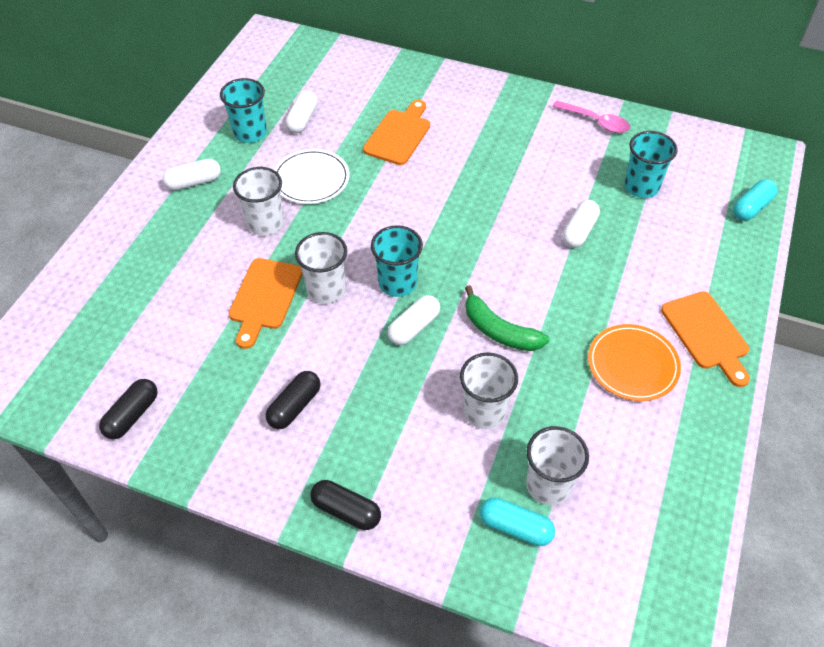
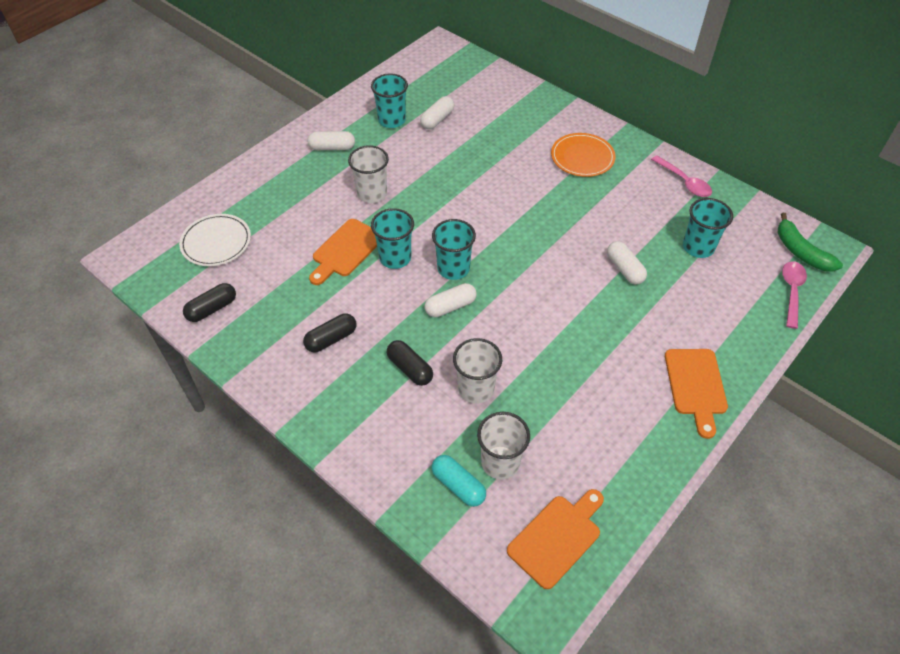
camera: 20 degrees right, 0 degrees up
(311, 179) = (423, 168): white plate -> white plate (216, 242)
(326, 290) = (395, 258): white cup -> turquoise cup
(346, 510) = (334, 429): black capsule -> black capsule (410, 369)
(399, 135) = (509, 151): orange cutting board -> orange cutting board (557, 537)
(499, 331) = (518, 330): green banana -> green banana (800, 252)
(579, 231) = (624, 269): white capsule -> white capsule turned 75 degrees counterclockwise
(632, 364) = (617, 390): orange plate -> orange plate (582, 157)
(751, 207) = (791, 291): turquoise capsule -> pink spoon

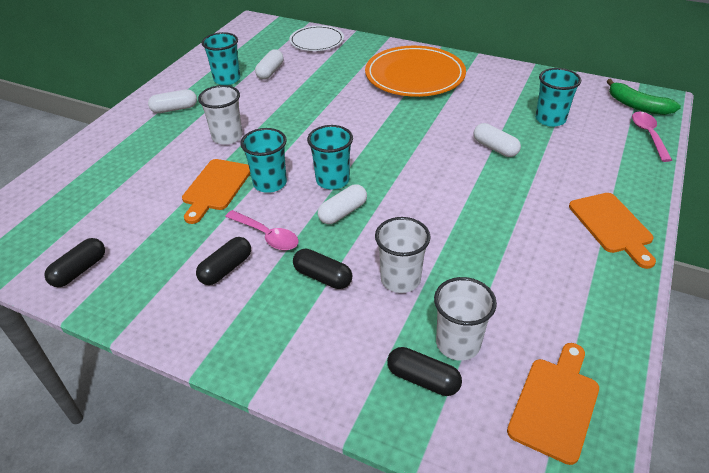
camera: 15 degrees left, 10 degrees down
(216, 242) = (70, 208): white plate -> white plate (317, 41)
(458, 485) = (423, 379): turquoise capsule -> black capsule
(582, 157) = (414, 75): orange plate -> orange plate, size x1.67
(684, 182) = (511, 76): pink spoon -> pink spoon (267, 235)

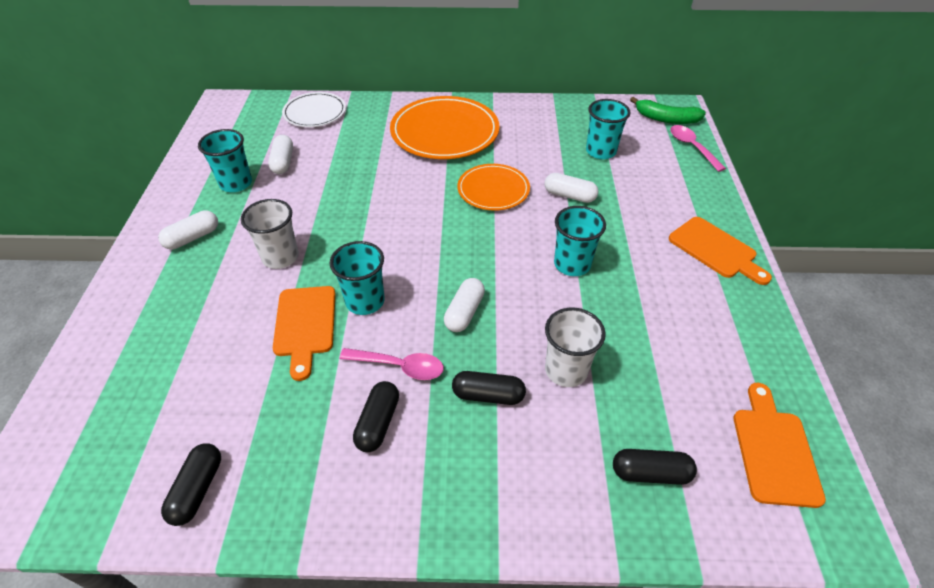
camera: 25 degrees left, 5 degrees up
(332, 180) = (431, 277): turquoise cup -> turquoise cup (572, 264)
(428, 128) = (493, 190): none -> orange plate
(458, 343) = (658, 421): white cup -> none

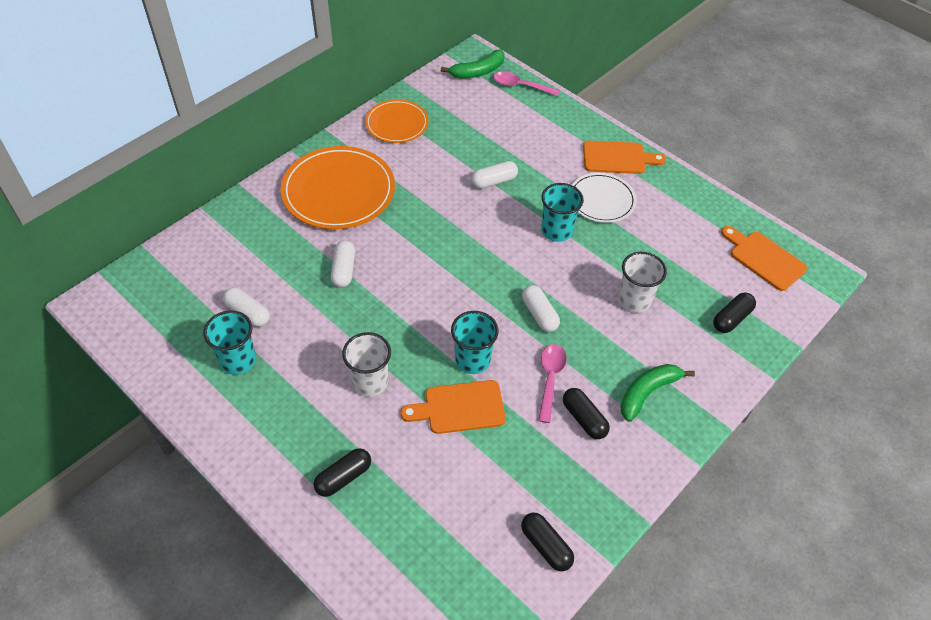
camera: 50 degrees left, 5 degrees up
(192, 238) = (278, 427): white capsule -> white capsule (343, 270)
(305, 325) = (459, 408): orange cutting board -> orange cutting board turned 135 degrees clockwise
(315, 112) = (201, 250): white plate -> white plate (601, 200)
(399, 366) = (550, 379): pink spoon -> pink spoon turned 45 degrees counterclockwise
(464, 456) = (647, 392): none -> green banana
(488, 395) = (616, 350): black capsule -> black capsule (343, 477)
(493, 190) = (440, 214): orange plate -> orange plate (396, 124)
(601, 151) = (469, 130): turquoise cup -> none

